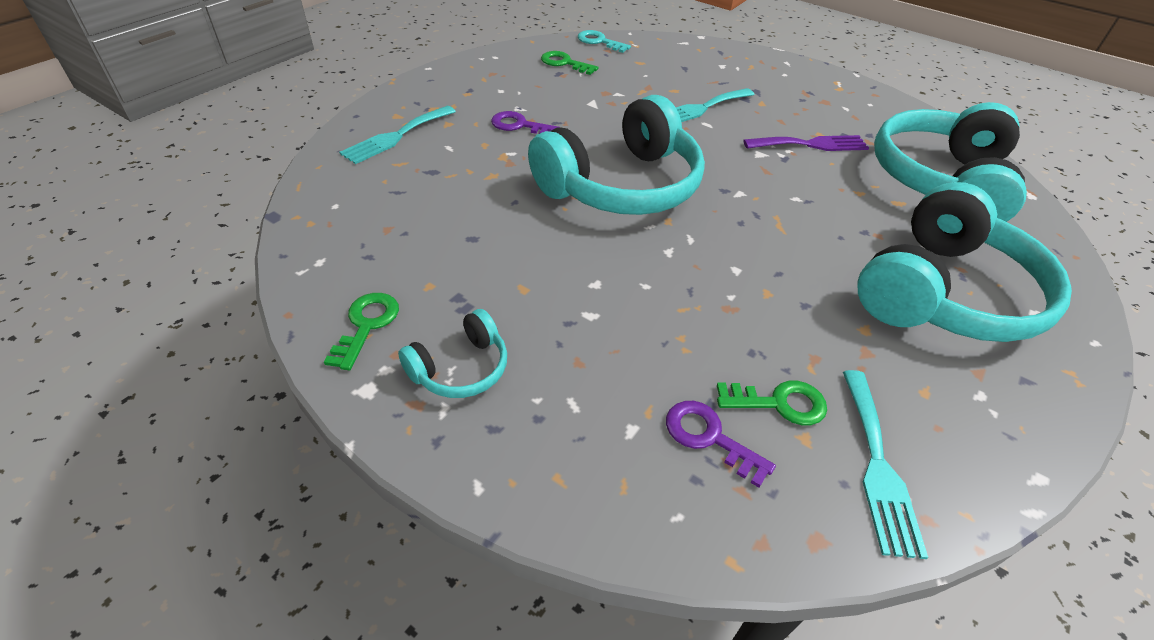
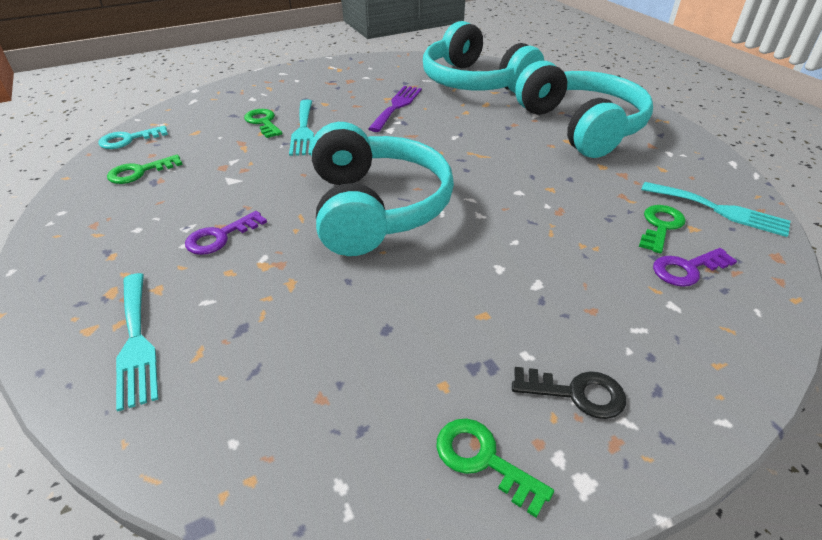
camera: 60 degrees left, 5 degrees down
(460, 368) = (576, 393): turquoise headphones -> black key
(690, 85) = (263, 122): none -> green key

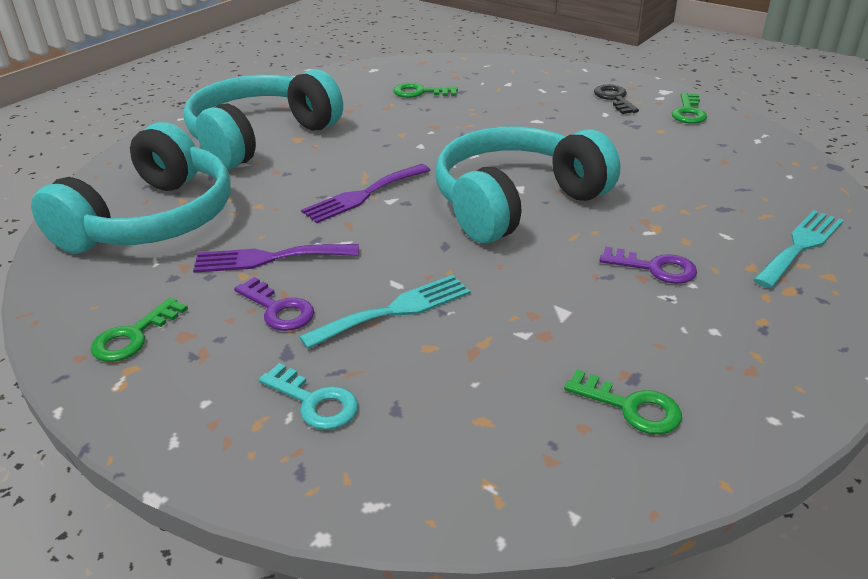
camera: 115 degrees left, 5 degrees down
(128, 140) = (573, 492): turquoise key -> turquoise key (315, 402)
(263, 122) = (398, 360): green key -> green key (133, 336)
(448, 148) = (363, 195): none -> purple fork
(687, 269) = (465, 82): purple key -> purple key (278, 309)
(719, 210) = (378, 77): turquoise fork -> none

